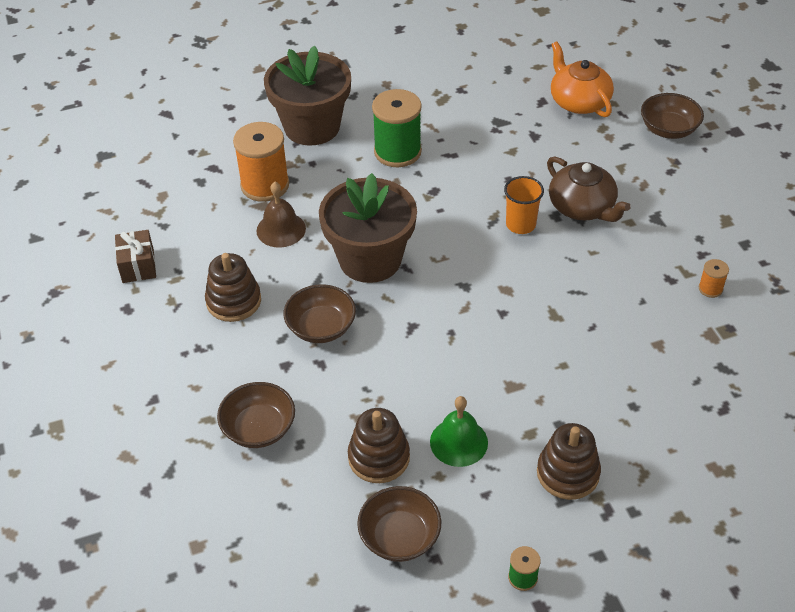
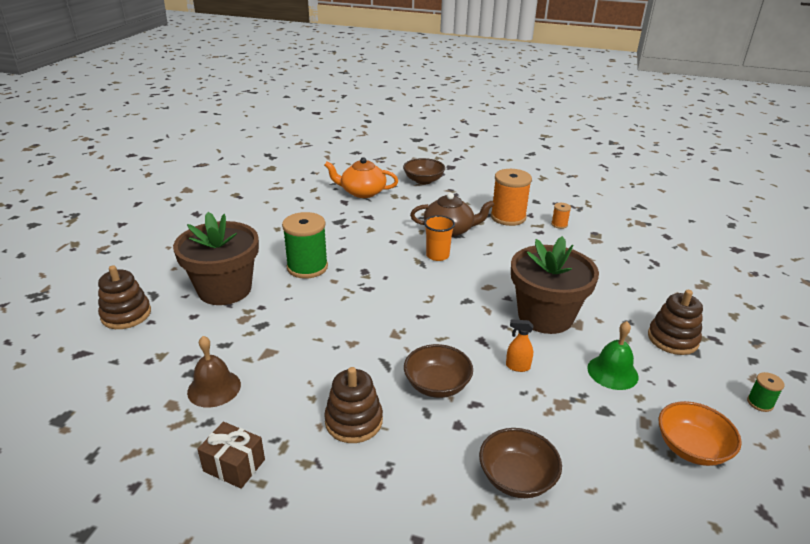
camera: 55 degrees left, 15 degrees down
(265, 185) = (249, 340): orange spool -> orange spool (508, 217)
(281, 229) = (307, 355): brown bell -> brown bell (214, 388)
(370, 259) = (394, 327): brown flower pot -> brown flower pot (545, 316)
(379, 457) = (600, 420): brown stacking toy -> brown stacking toy (126, 315)
(398, 369) = (517, 366): none -> orange spray bottle
(399, 537) = (691, 448): brown bowl -> orange bowl

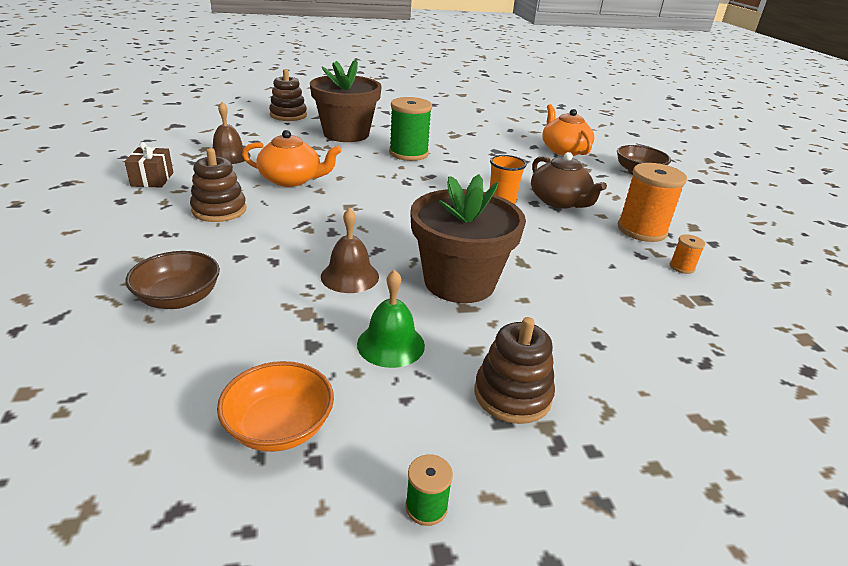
camera: 60 degrees right, 0 degrees up
(314, 355) = (291, 180): none -> orange teapot
(437, 385) = (289, 237): brown bowl -> none
(517, 366) = (350, 276): orange spray bottle -> brown bell

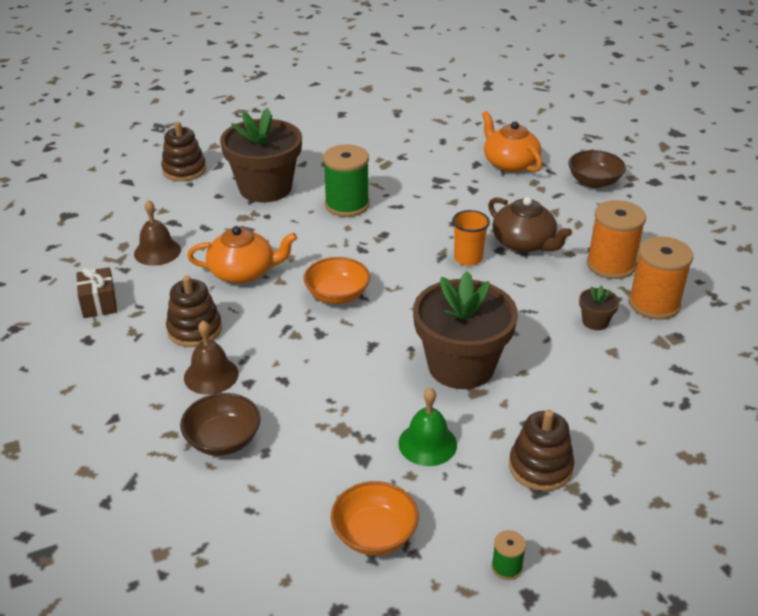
camera: 10 degrees left, 5 degrees up
(350, 276) = (361, 382): brown bell -> brown bell (211, 375)
(365, 208) = (337, 295): none -> orange bowl
(615, 271) = (595, 322): none -> brown flower pot
(682, 267) = (654, 304): orange spool -> orange spool, size x2.20

